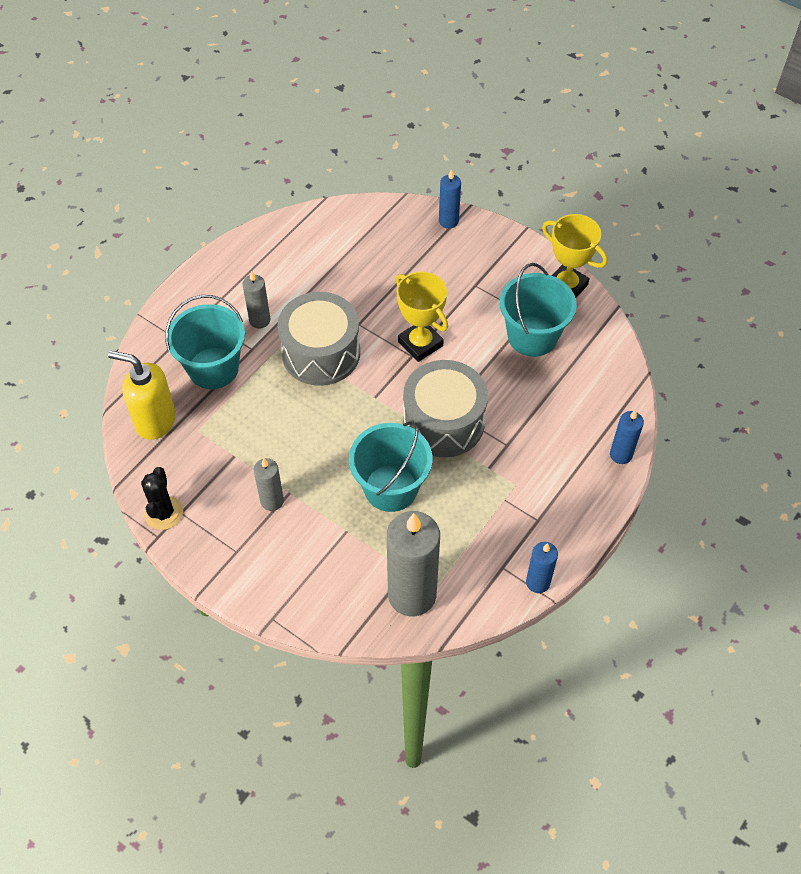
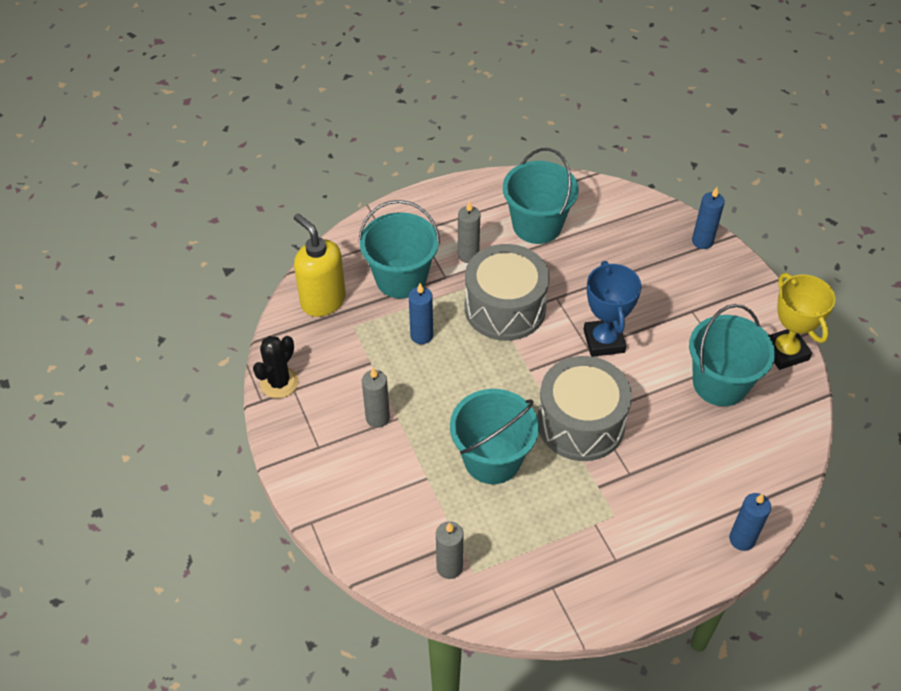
camera: 30 degrees right, 5 degrees down
(303, 267) = (537, 225): none -> turquoise bucket
(412, 595) = (449, 567): grey candle -> grey candle, size x0.51
(420, 344) = (604, 341): yellow trophy -> blue trophy
(538, 582) = (578, 619): blue candle -> blue candle (421, 335)

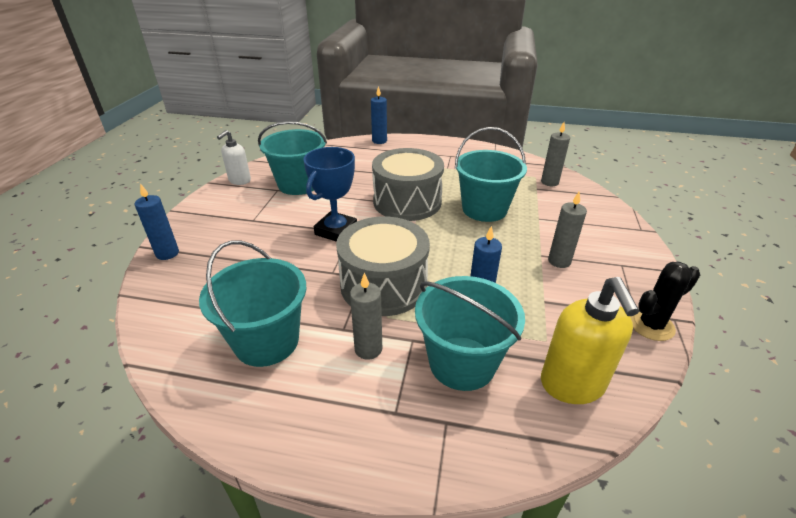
camera: 145 degrees left, 15 degrees down
(785, 352) = (239, 181): yellow trophy -> white soap dispenser

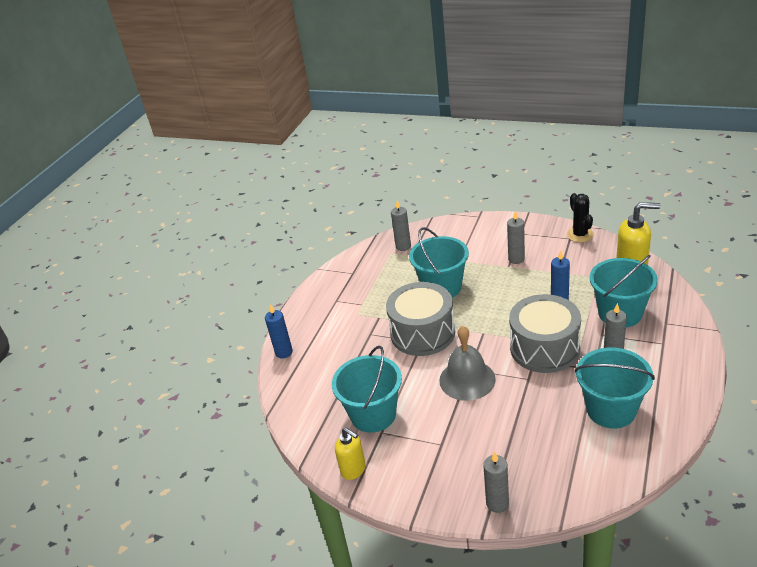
camera: 75 degrees left, 0 degrees up
(167, 253) = (497, 503): blue candle -> grey candle
(239, 181) = (353, 470): white soap dispenser -> yellow soap dispenser
(336, 231) = (467, 379): blue trophy -> grey bell

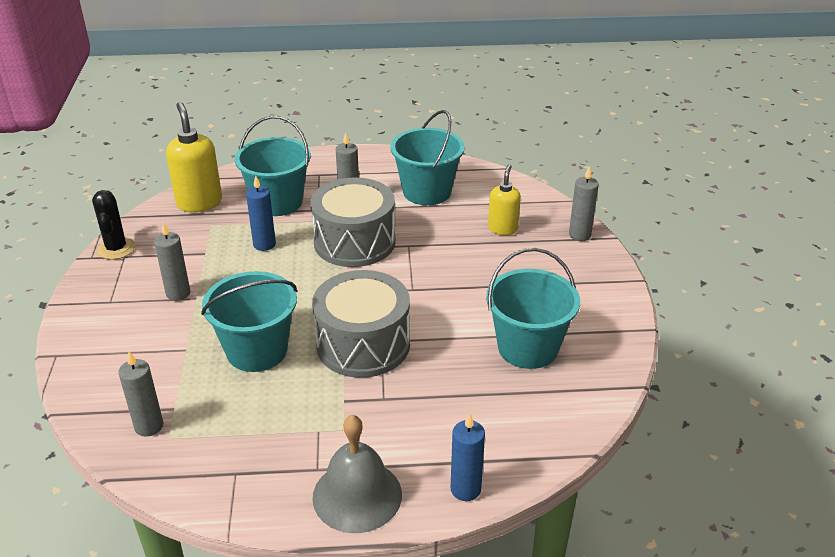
camera: 120 degrees left, 0 degrees up
(353, 470) = (614, 338): yellow soap dispenser -> yellow soap dispenser (502, 229)
(467, 379) = (431, 287): grey bell -> grey bell (357, 495)
(580, 235) = (116, 248): black cactus -> black cactus turned 60 degrees counterclockwise

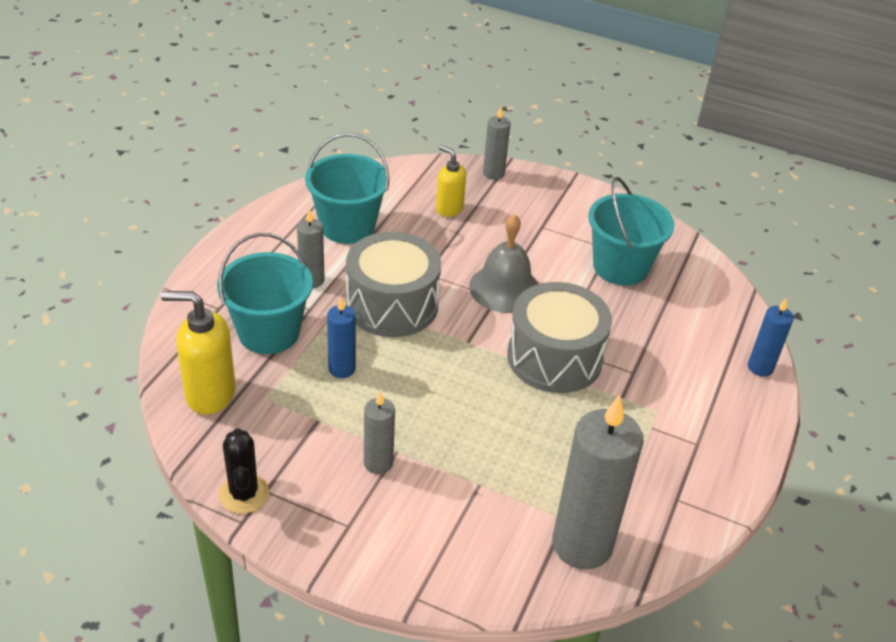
camera: 65 degrees left, 5 degrees up
(116, 248) = (244, 494): black cactus -> black cactus turned 60 degrees clockwise
(149, 426) = (582, 544): grey candle -> grey candle, size x1.97
(257, 350) = (517, 431): turquoise bucket -> none
(357, 495) = (739, 430): grey bell -> grey bell (504, 288)

